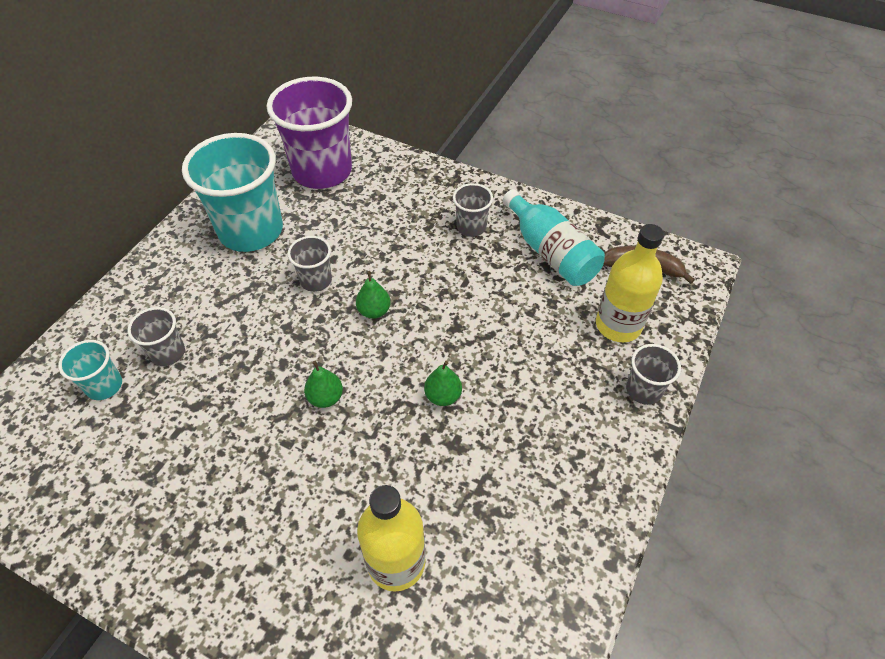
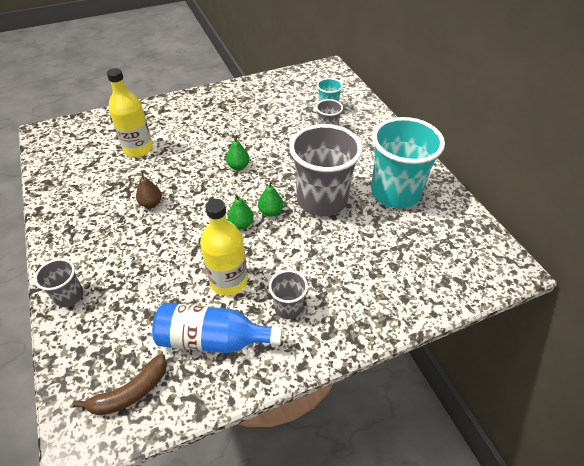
camera: 130 degrees right, 5 degrees down
(316, 280) = (322, 200): grey cup -> grey cup, size x2.14
(322, 171) = (433, 256): purple cup -> none
(443, 396) = (185, 206): green pear -> green pear (241, 224)
(473, 435) = (151, 203): none -> brown pear
(550, 252) = (213, 339): turquoise bottle -> blue bottle
(618, 325) = (116, 324): yellow bottle -> yellow bottle (228, 281)

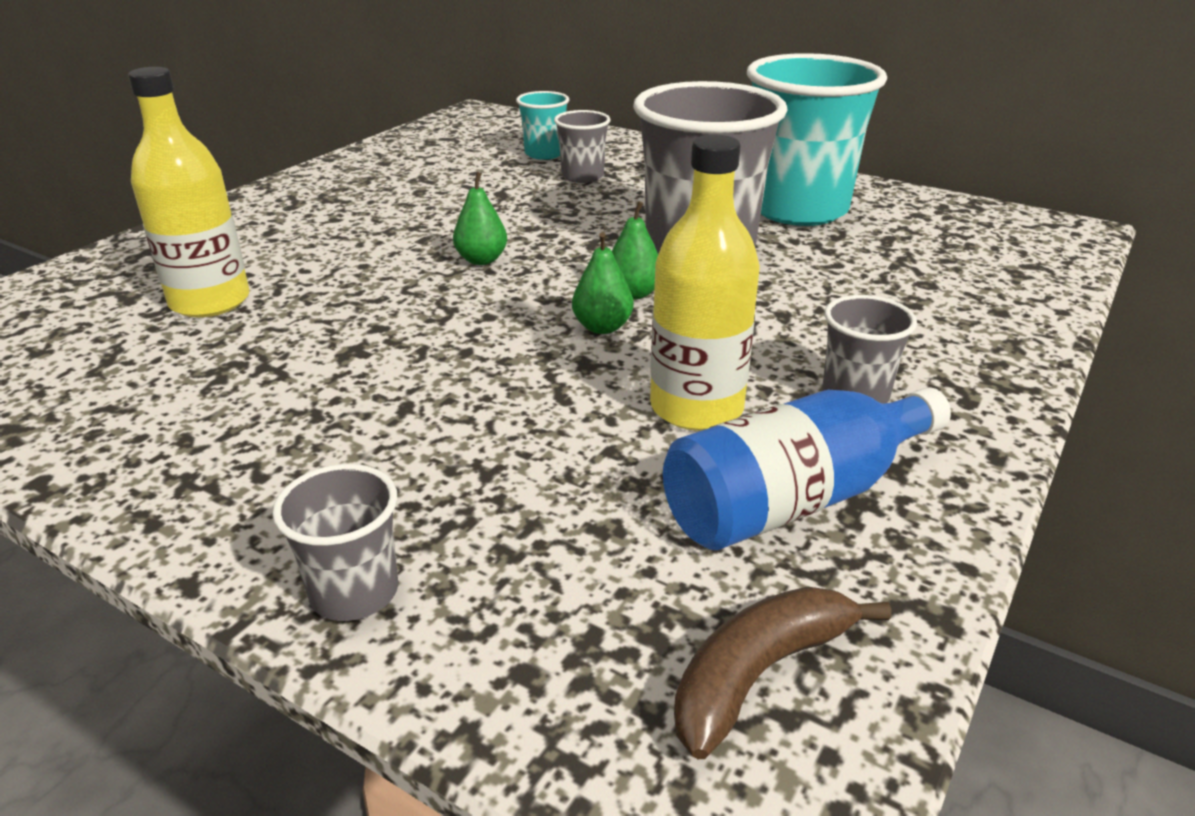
camera: 35 degrees left, 15 degrees down
(130, 392) = (759, 674): brown banana -> brown banana turned 150 degrees counterclockwise
(151, 203) = (361, 366): brown pear -> none

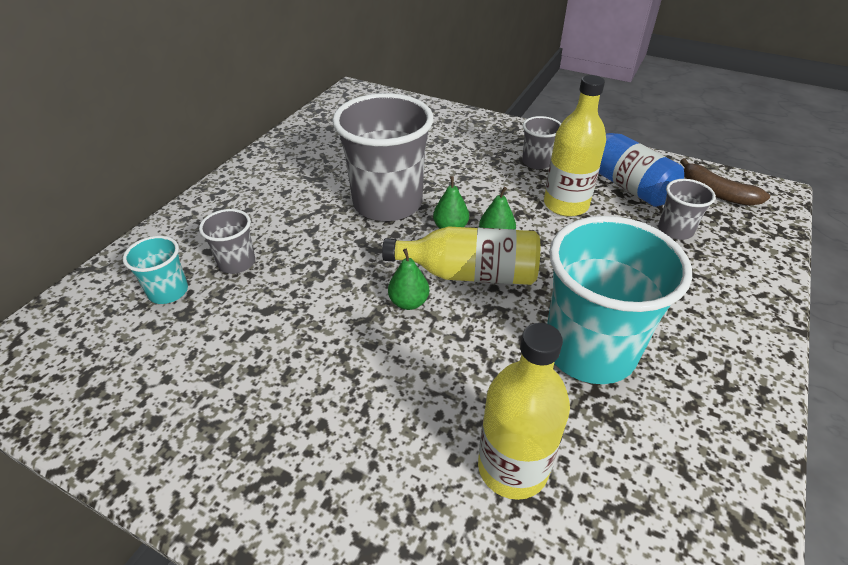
camera: 95 degrees left, 10 degrees up
(354, 592) = (752, 295): grey cup -> grey cup (675, 230)
(523, 300) = (469, 273): none -> yellow bottle
(798, 209) = (319, 165): turquoise cup -> turquoise cup (589, 350)

